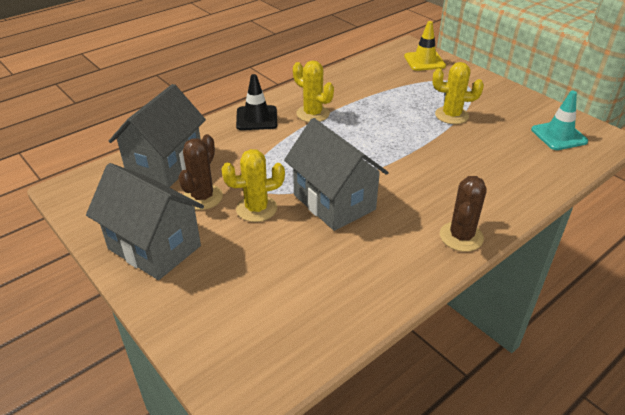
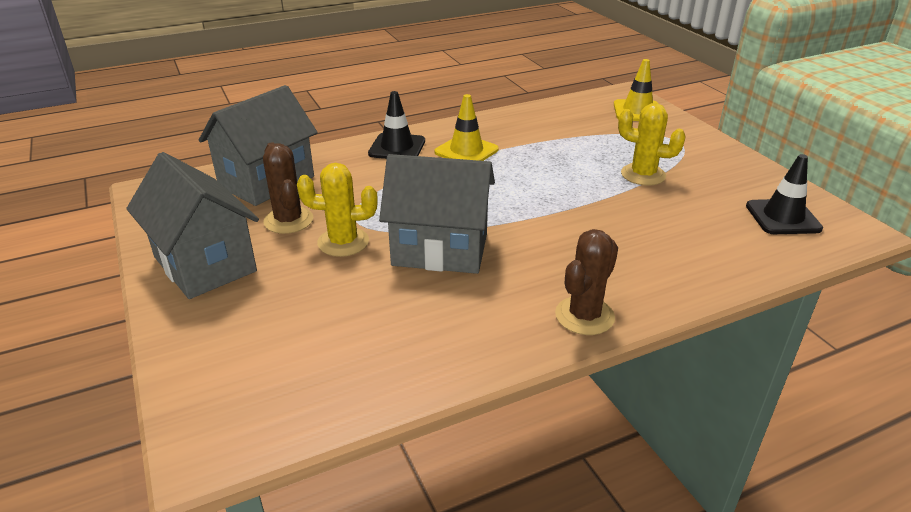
camera: 15 degrees right, 5 degrees down
(202, 197) = (288, 220): brown cactus -> brown cactus turned 60 degrees counterclockwise
(313, 114) = (466, 151): yellow cactus -> yellow traffic cone
(334, 202) = (440, 250): grey house -> grey house turned 60 degrees counterclockwise
(558, 135) = (783, 217): turquoise traffic cone -> black traffic cone

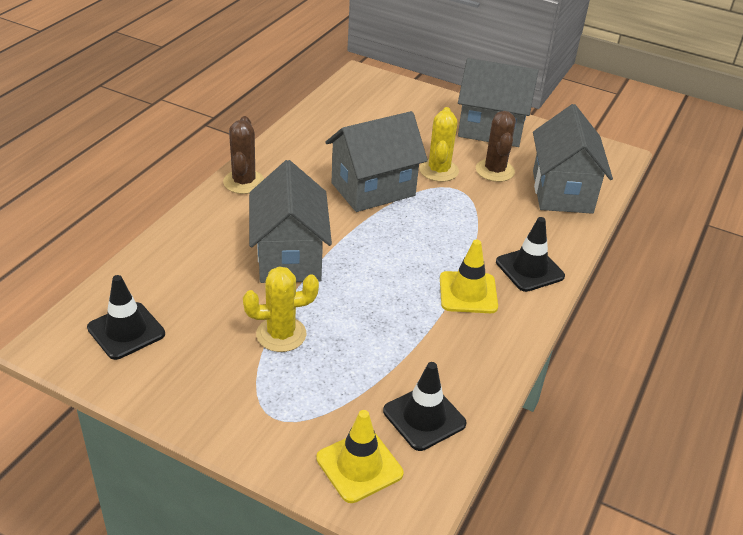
camera: 140 degrees right, 5 degrees up
(288, 220) = (495, 170): brown cactus -> brown cactus turned 60 degrees clockwise
(343, 242) = (439, 170): yellow cactus -> yellow cactus turned 45 degrees counterclockwise
(577, 114) = (424, 417): none -> black traffic cone
(593, 220) = (289, 257): none -> grey house

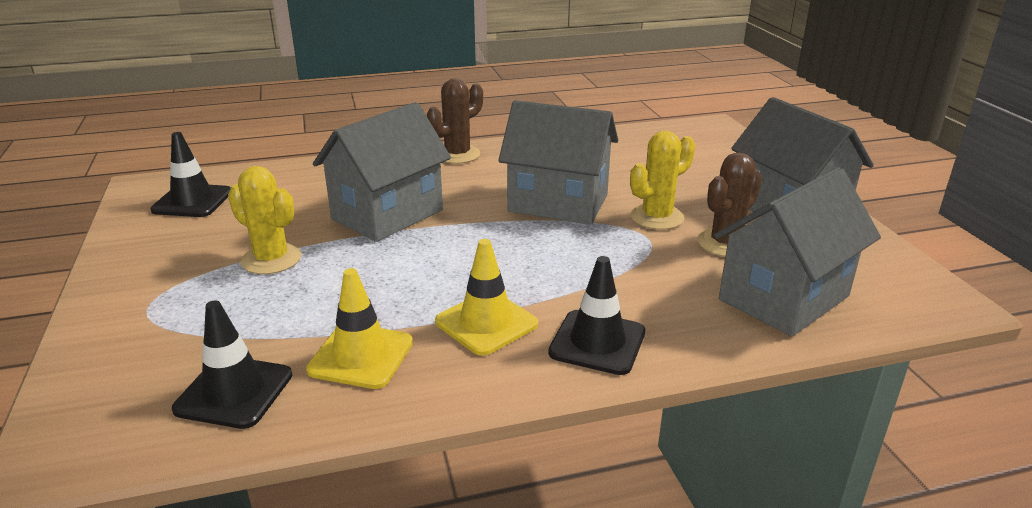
camera: 50 degrees right, 10 degrees down
(359, 466) = (114, 387): yellow traffic cone -> yellow traffic cone (361, 356)

